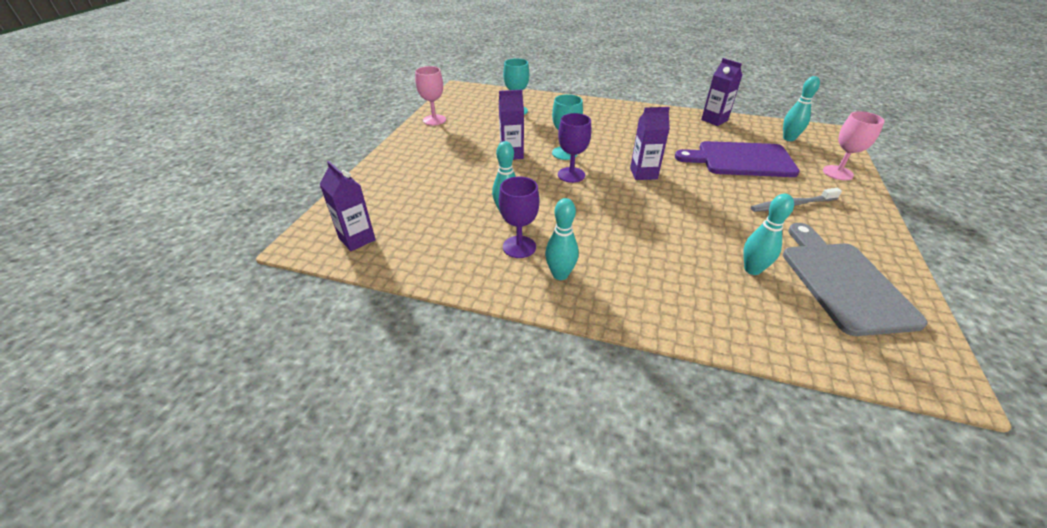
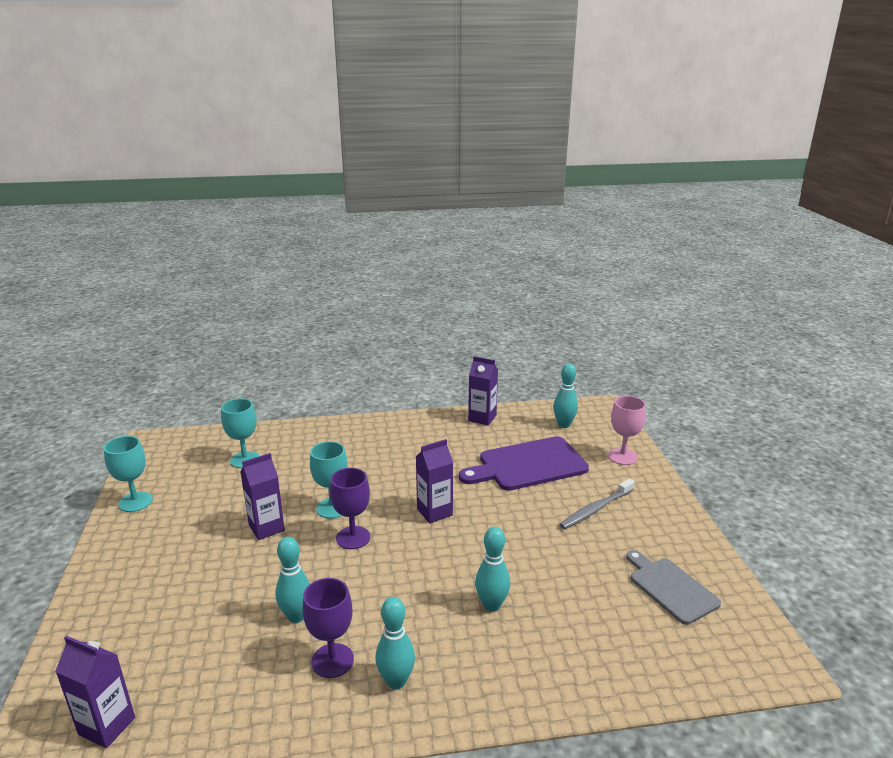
camera: 25 degrees left, 15 degrees down
(434, 120) = (135, 502): pink goblet -> turquoise goblet
(752, 269) = (588, 602): turquoise bowling pin -> turquoise bowling pin (491, 605)
(842, 282) = (670, 588): grey cutting board -> grey cutting board, size x0.64

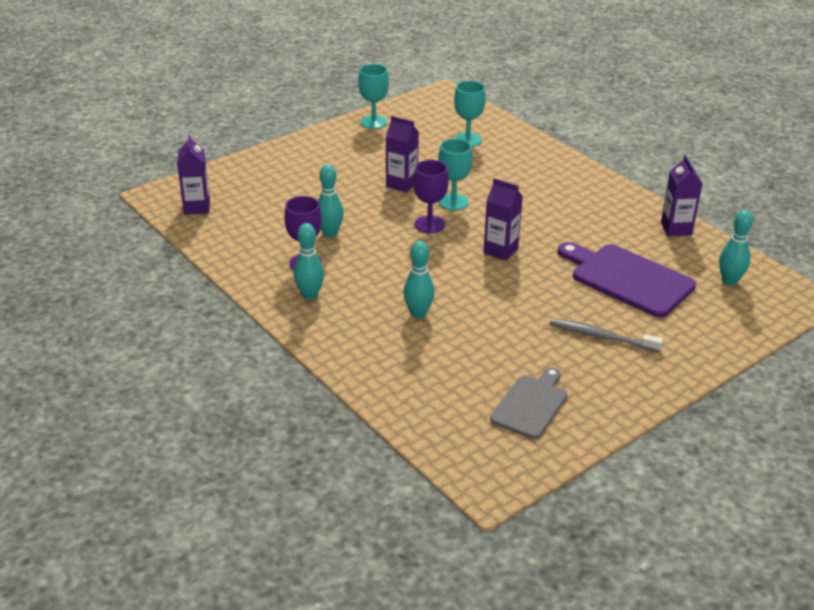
camera: 60 degrees right, 10 degrees up
(622, 456) = (715, 333): pink goblet -> none

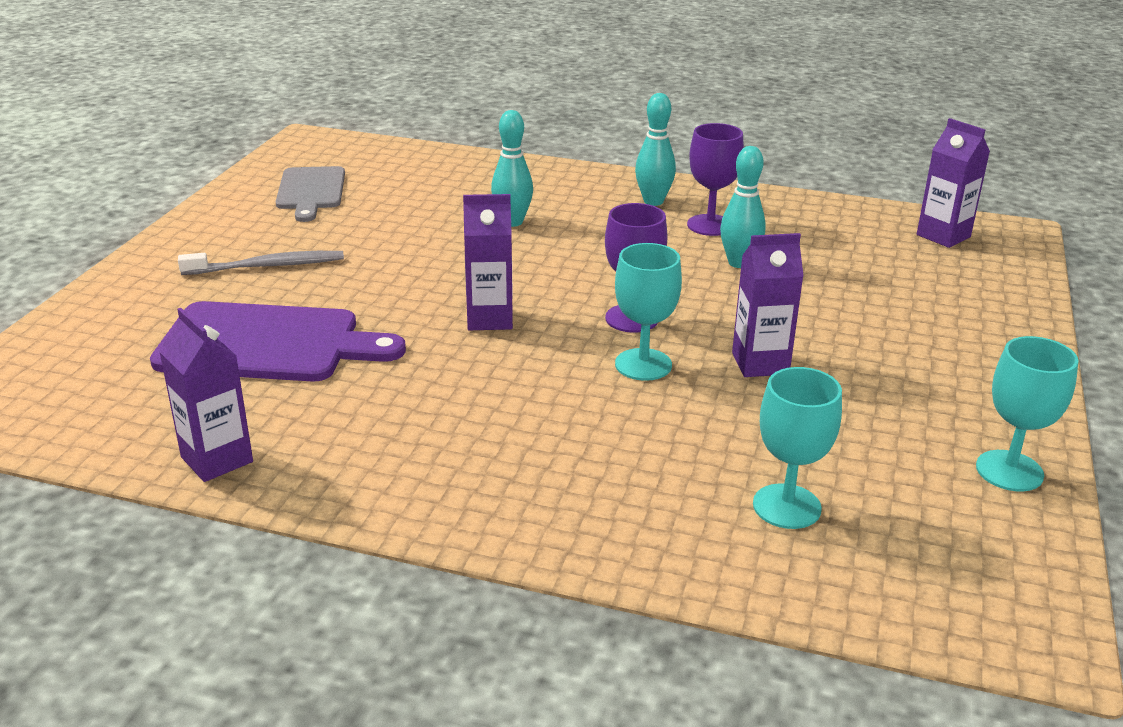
camera: 145 degrees right, 5 degrees down
(729, 281) = (91, 395): turquoise bowling pin -> none

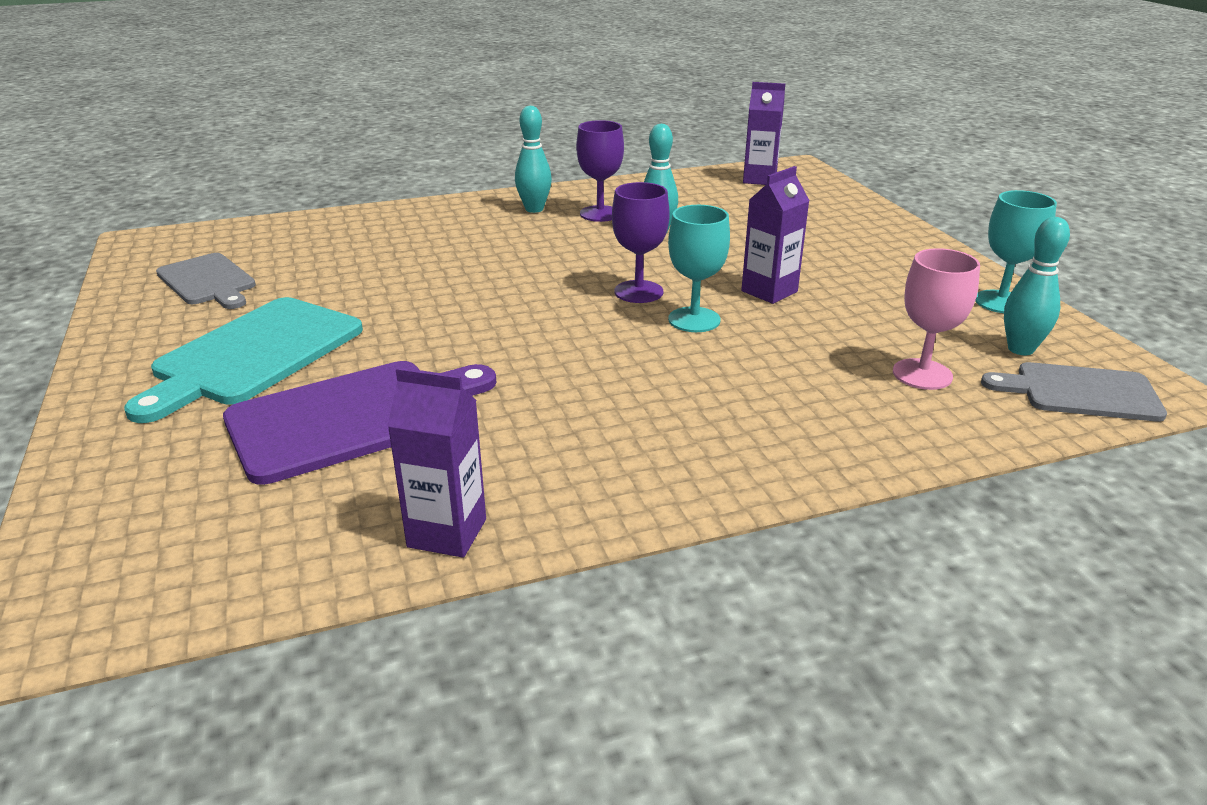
camera: 35 degrees left, 0 degrees up
(267, 266) = (254, 355): grey toothbrush -> turquoise cutting board
(489, 319) = (529, 328): purple carton -> none
(512, 222) = (441, 253): turquoise bowling pin -> turquoise bowling pin (1020, 349)
(786, 506) = (922, 374): turquoise goblet -> pink goblet
(935, 599) = (1080, 392): none -> grey cutting board

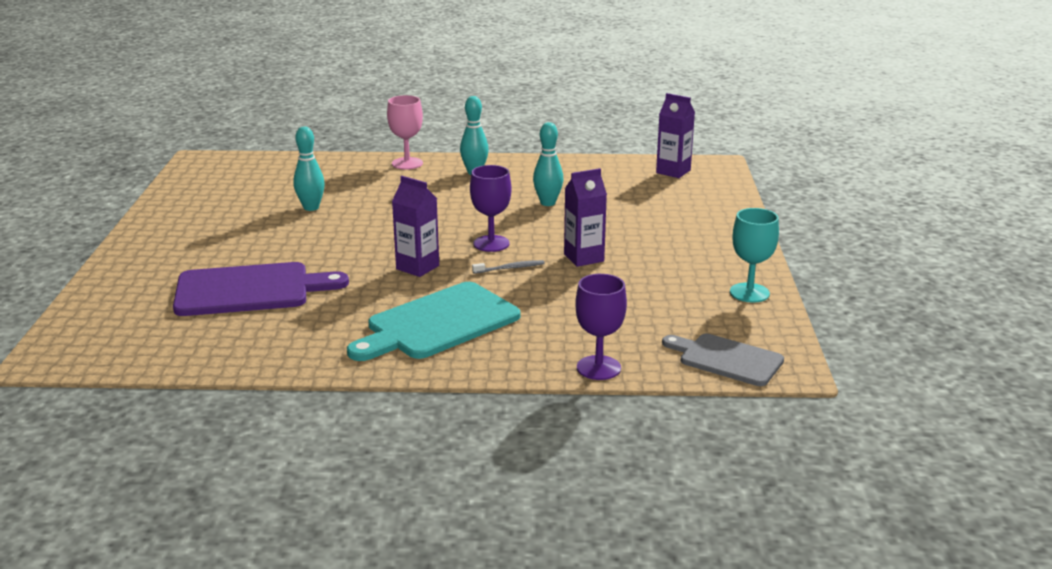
camera: 20 degrees right, 5 degrees down
(208, 281) = (222, 193): grey cutting board -> none
(254, 355) = (220, 244): turquoise cutting board -> turquoise cutting board (438, 323)
(447, 533) = (256, 357): purple carton -> purple carton (417, 267)
(600, 214) = (519, 183): purple goblet -> purple goblet (598, 368)
(694, 320) = (510, 268): turquoise goblet -> grey toothbrush
(922, 374) = (628, 329): pink goblet -> pink goblet (407, 163)
(1020, 349) = (720, 326): turquoise bowling pin -> turquoise bowling pin (311, 207)

